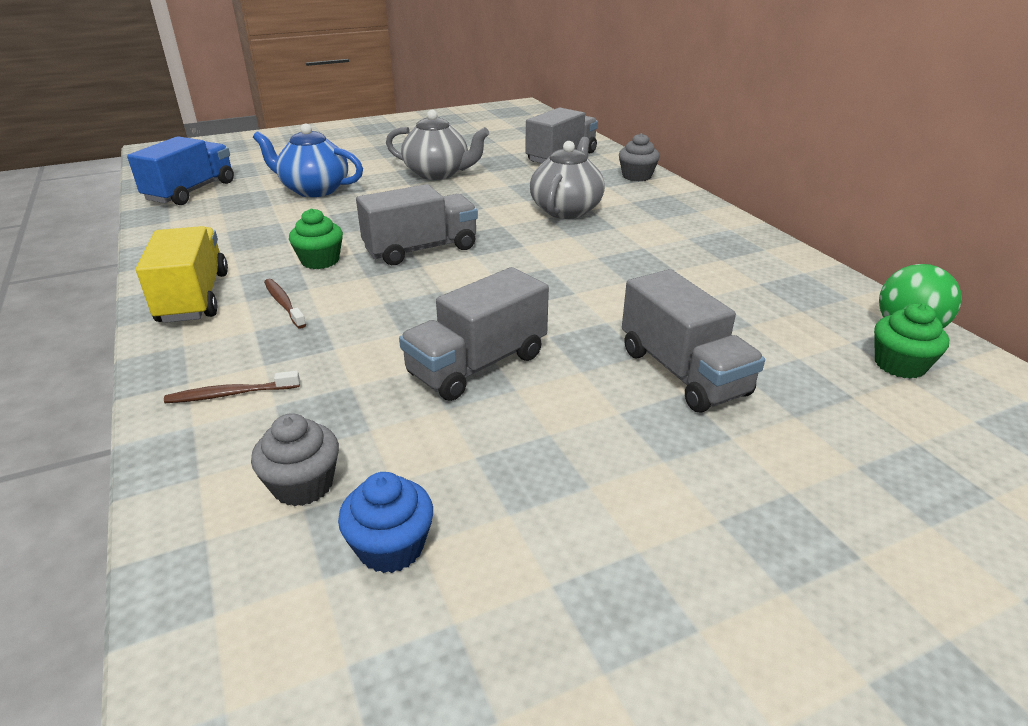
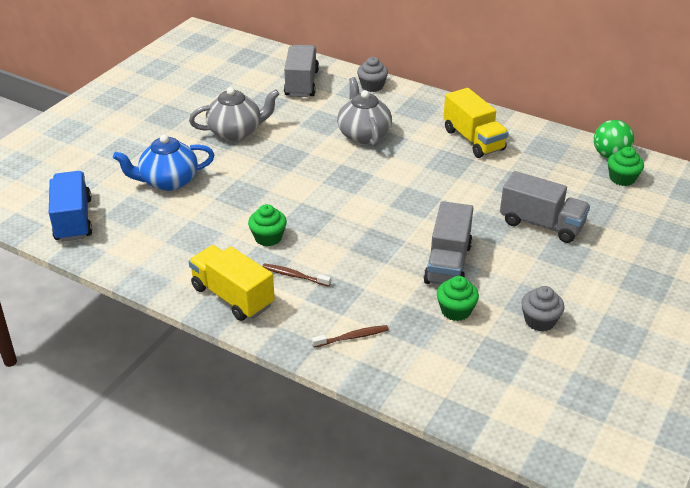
camera: 35 degrees left, 5 degrees up
(231, 394) = (352, 337): brown toothbrush -> brown toothbrush turned 150 degrees counterclockwise
(303, 485) = (451, 357): grey cupcake -> grey cupcake (539, 321)
(391, 547) = (519, 360): blue cupcake -> none
(402, 426) = (456, 310): none -> green cupcake
(421, 249) = (317, 202): grey truck -> none
(700, 251) = (473, 140): none -> yellow truck

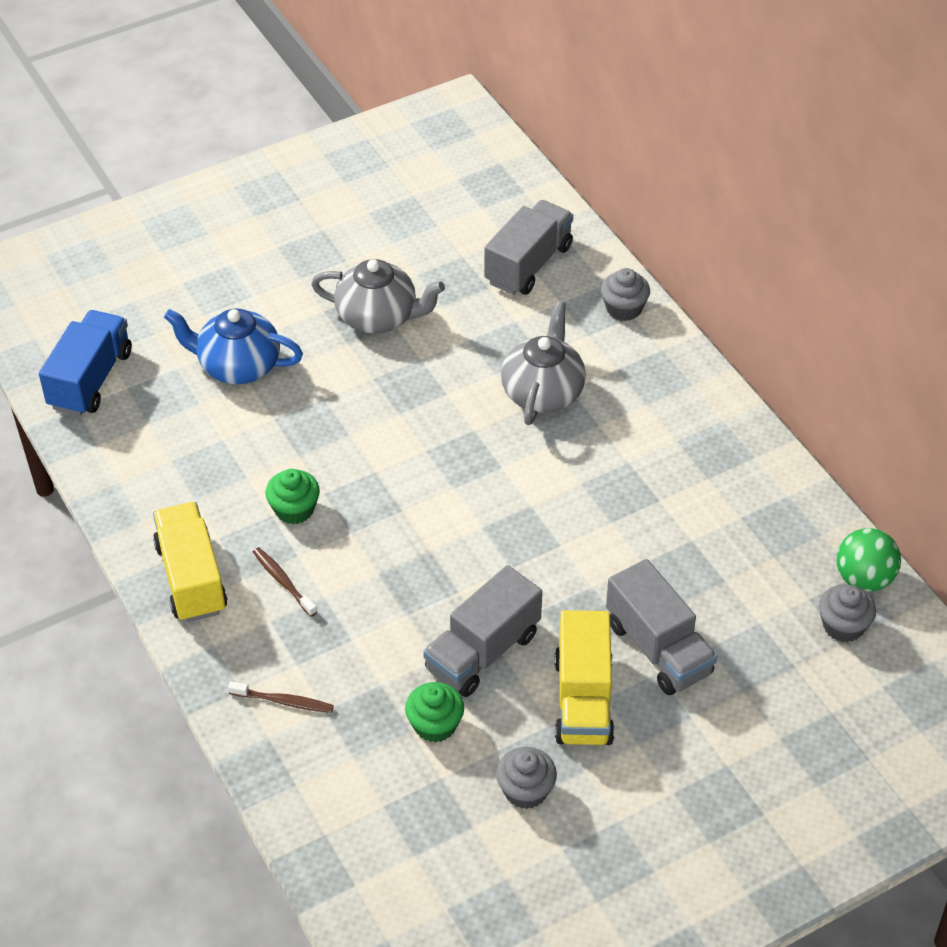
camera: 30 degrees right, 10 degrees up
(473, 140) = (687, 466): yellow truck -> yellow truck (583, 700)
(622, 178) = (843, 626): green cupcake -> grey cupcake

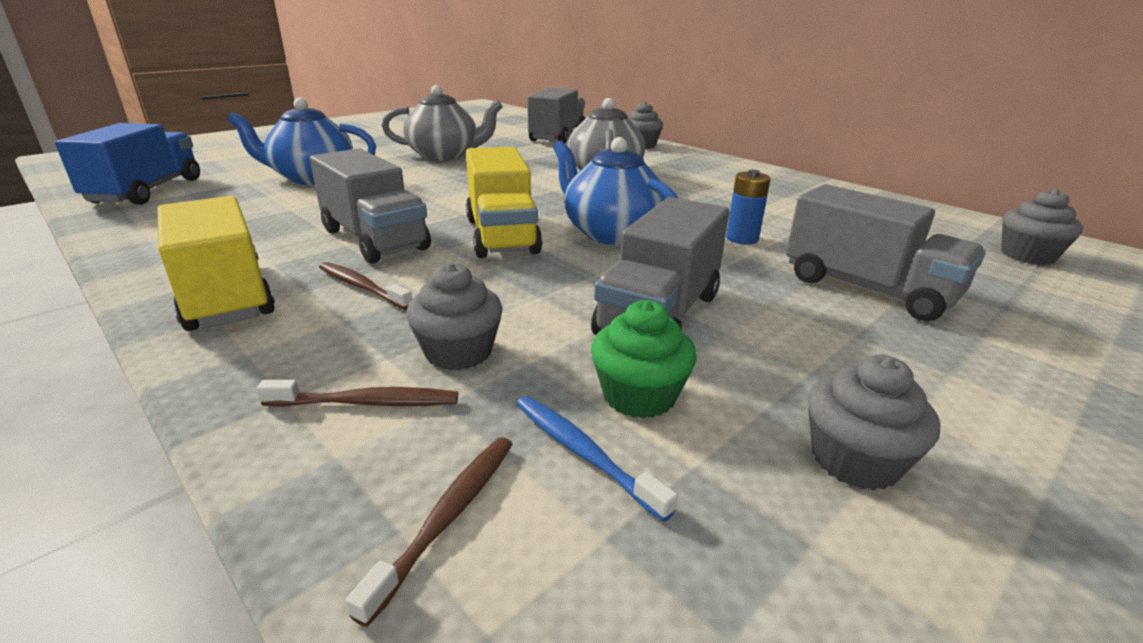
camera: 15 degrees left, 20 degrees down
(294, 509) = (374, 239): green cupcake -> grey truck
(317, 781) = (447, 517): none -> brown toothbrush
(340, 667) = (458, 352): none -> grey cupcake
(389, 759) = (583, 453): none -> blue toothbrush
(495, 529) = (611, 233): none -> blue teapot
(583, 700) = (829, 340): yellow truck -> yellow truck (501, 235)
(607, 557) = (742, 238): none -> blue battery
(863, 578) = (996, 229): green ball -> none

